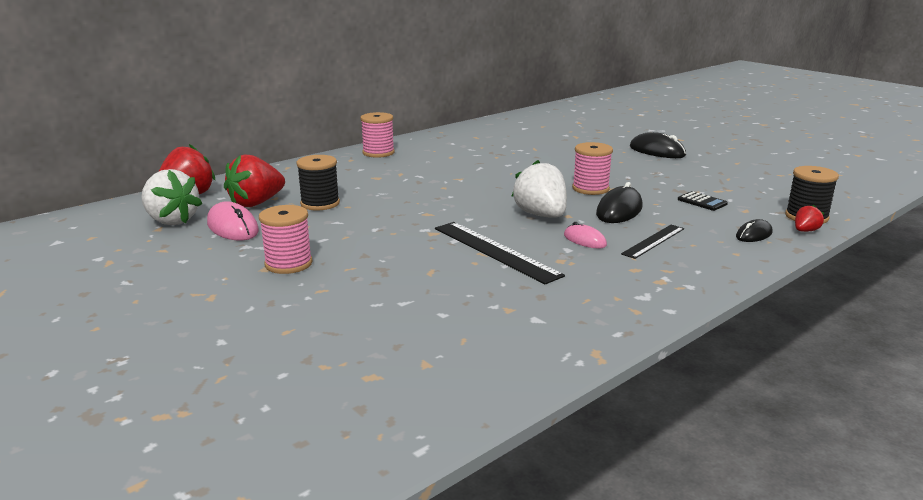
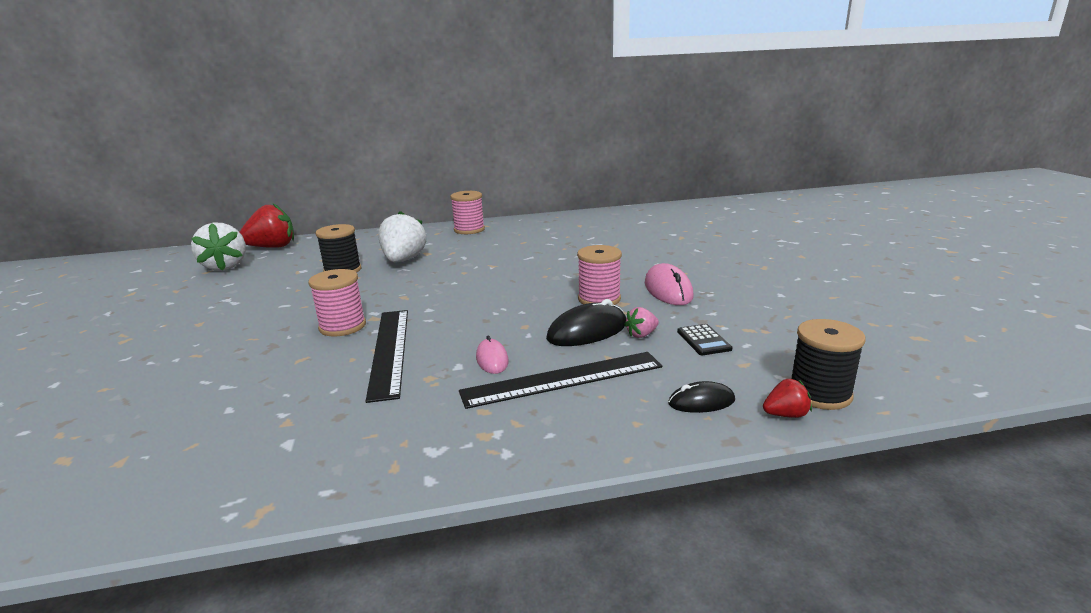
camera: 30 degrees right, 0 degrees up
(232, 227) = (249, 280): pink mouse -> pink mouse (668, 290)
(256, 203) = (302, 261): red strawberry -> none
(288, 264) = (221, 323): pink spool -> pink spool (342, 326)
(541, 215) = (498, 320): white strawberry -> white strawberry (403, 260)
(653, 241) = (563, 379): black ruler -> black ruler, size x1.64
(657, 151) = (748, 267): black mouse -> none
(658, 206) = (641, 334): none -> pink strawberry

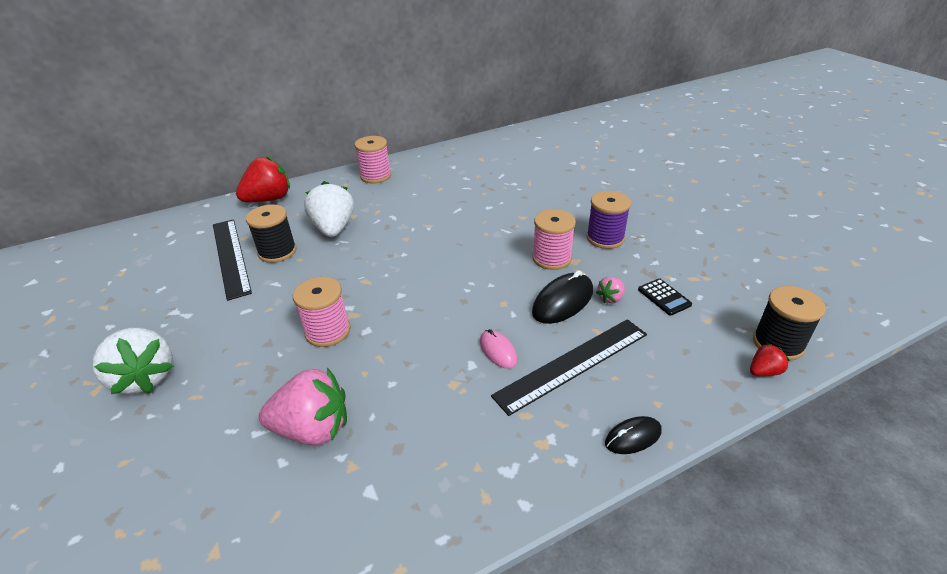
camera: 15 degrees left, 15 degrees up
(225, 266) = (138, 262): white strawberry -> white strawberry (145, 377)
(272, 247) = (174, 225): red strawberry -> red strawberry (269, 199)
(274, 391) = (313, 429): none -> pink strawberry
(389, 351) = (395, 356): black ruler -> black ruler (231, 256)
(668, 290) = (605, 238): pink mouse -> purple spool
(701, 402) = (696, 369): black mouse -> black mouse (633, 437)

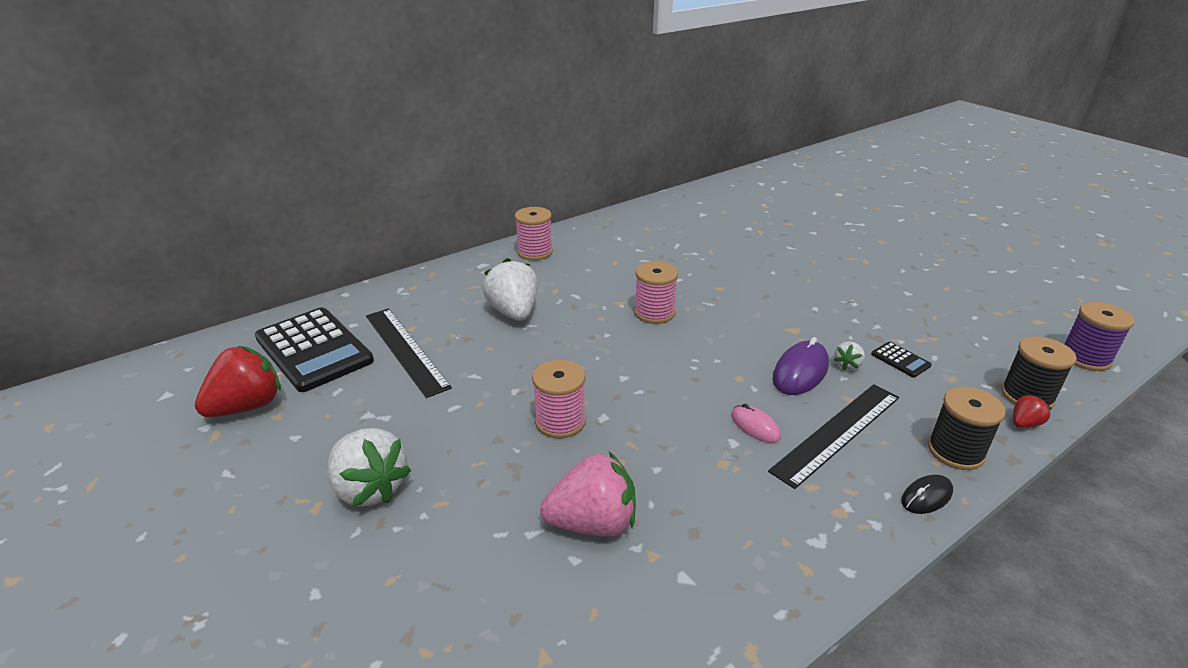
camera: 10 degrees left, 5 degrees down
(159, 251) = (313, 350): none -> black calculator
(269, 199) = (420, 284): red strawberry -> red strawberry (247, 406)
(277, 252) = (459, 341): black spool -> black spool (955, 451)
(551, 258) = (769, 329): pink spool -> pink spool (654, 313)
(563, 301) = (800, 372): black mouse -> purple mouse
(605, 238) = (816, 305): purple spool -> purple spool (1085, 358)
(610, 298) = (847, 365): pink strawberry -> white strawberry

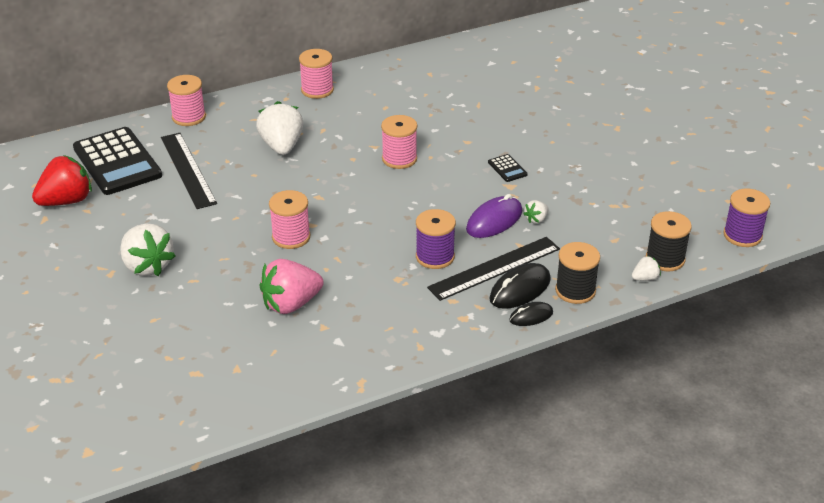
camera: 10 degrees right, 5 degrees up
(396, 291) = (189, 117): none -> pink spool
(593, 523) = (291, 304): pink strawberry -> pink strawberry turned 150 degrees clockwise
(755, 426) = (435, 257): pink mouse -> purple spool
(887, 458) = (520, 289): none -> black mouse
(900, 360) = (583, 220): black calculator -> black calculator (507, 168)
(1024, 423) = (645, 278): red strawberry -> white strawberry

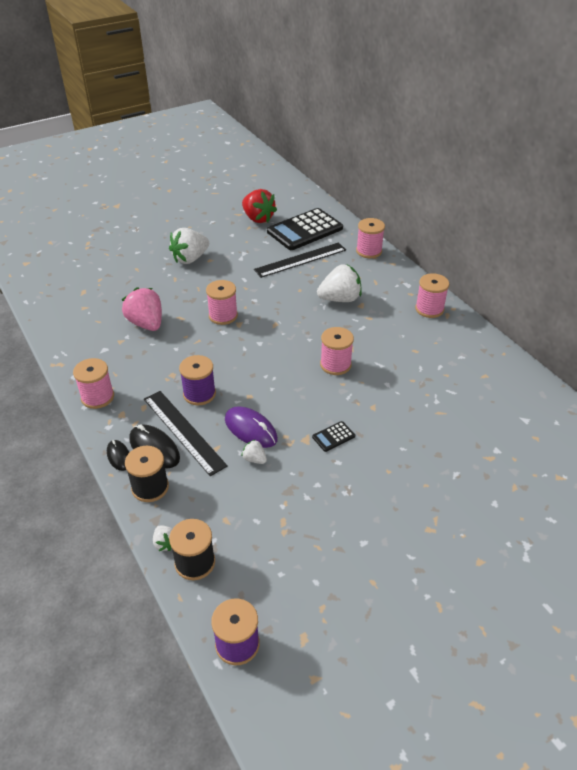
camera: 85 degrees right, 5 degrees up
(431, 340) = (97, 397): none -> pink spool

